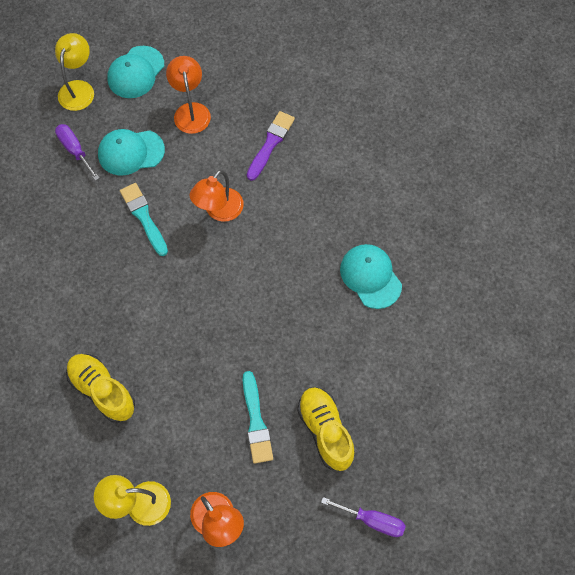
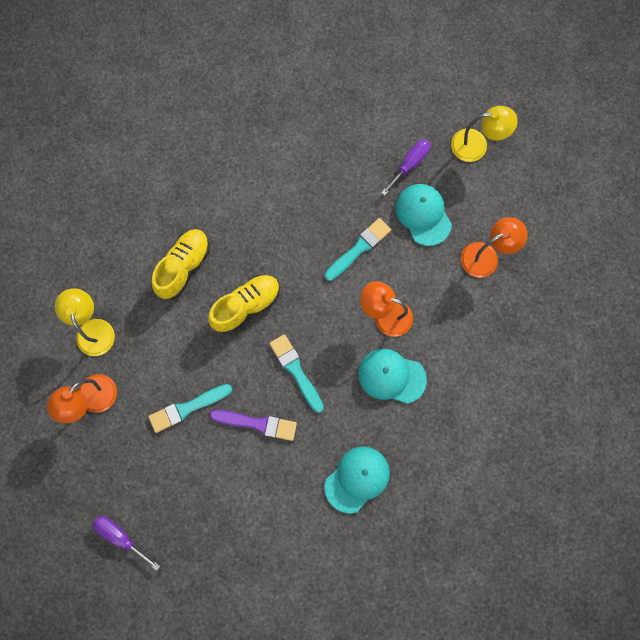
camera: 75 degrees right, 10 degrees up
(136, 72) = (513, 191): turquoise cap -> turquoise cap (391, 376)
(249, 306) = (296, 370): none -> turquoise brush
(270, 143) = (474, 343): purple brush -> purple brush (257, 424)
(325, 431) = (193, 473): yellow shoe -> yellow shoe (246, 306)
(372, 520) = (121, 537): purple screwdriver -> purple screwdriver turned 120 degrees clockwise

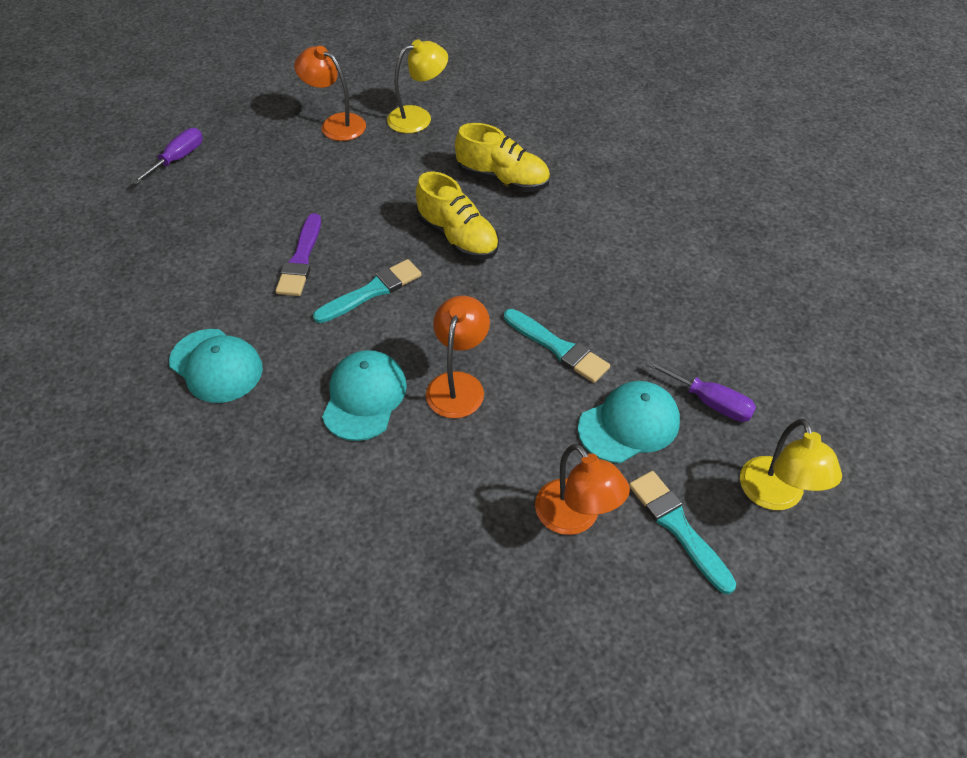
camera: 85 degrees right, 25 degrees down
(187, 408) = (324, 197): turquoise brush -> turquoise brush (678, 527)

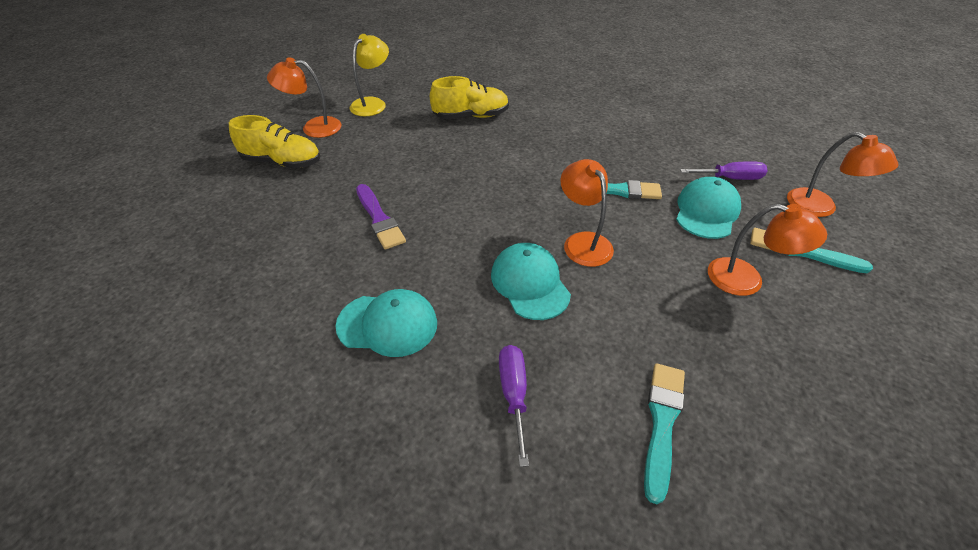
camera: 35 degrees left, 5 degrees down
(178, 159) = (195, 196): purple screwdriver -> purple screwdriver (514, 394)
(372, 291) = (457, 215): turquoise brush -> turquoise brush (662, 423)
(458, 238) = (480, 158): yellow shoe -> yellow shoe (282, 162)
(775, 496) = (820, 207): yellow lamp -> orange lamp

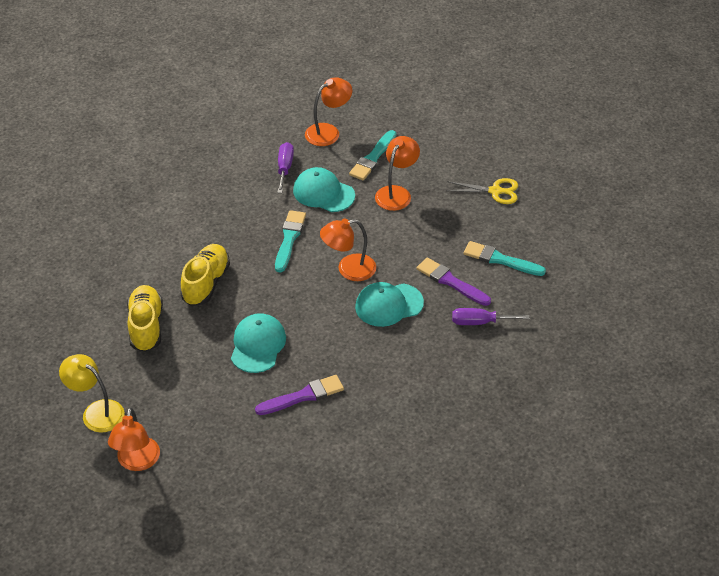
camera: 85 degrees left, 0 degrees up
(282, 162) = (200, 480): yellow shoe -> yellow shoe (206, 283)
(387, 324) = (420, 386): turquoise cap -> turquoise cap (258, 345)
(591, 352) = (451, 282): none -> purple brush
(827, 411) = (495, 191): none -> yellow scissors

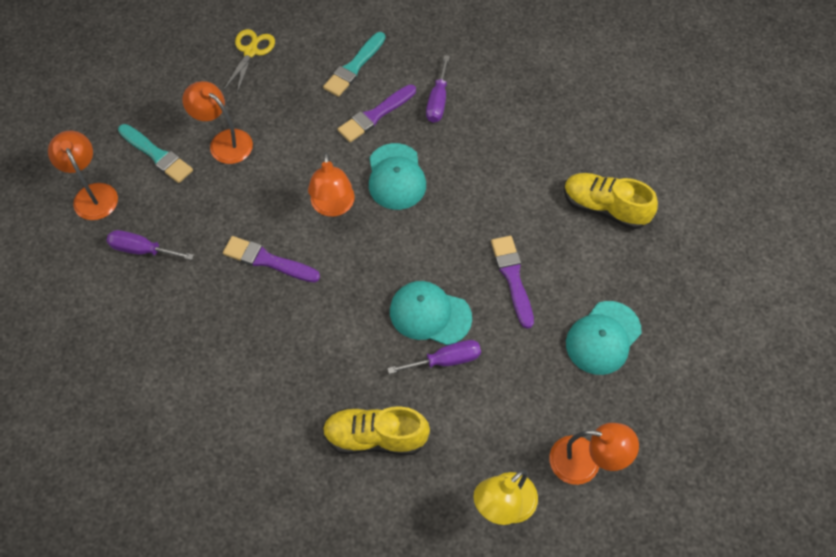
camera: 80 degrees left, 15 degrees up
(206, 283) = (318, 361): yellow shoe -> yellow shoe (604, 208)
(217, 361) = (446, 360): none -> purple screwdriver
(289, 239) = (267, 260): turquoise brush -> purple brush
(323, 193) = (200, 214): turquoise cap -> turquoise cap (603, 338)

